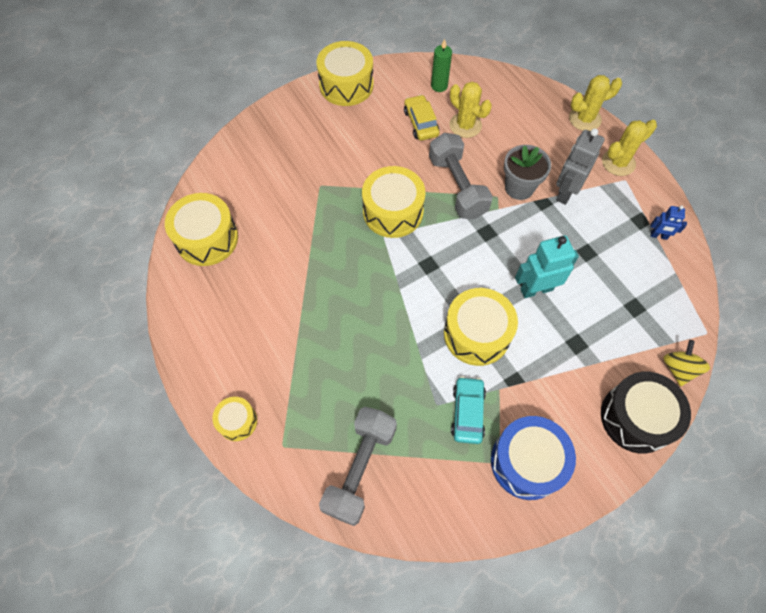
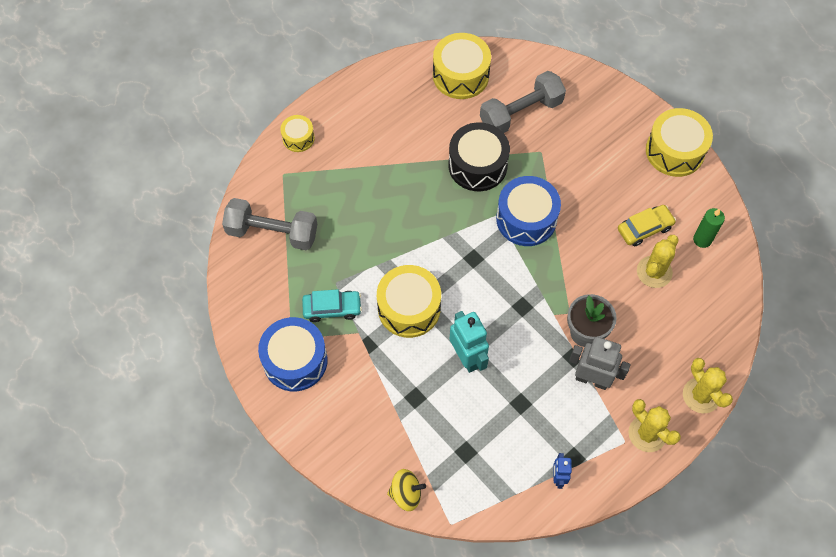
camera: 80 degrees right, 0 degrees up
(393, 211) = (526, 219): yellow drum -> blue drum
(457, 186) = (571, 273): grey dumbbell -> grey dumbbell (521, 113)
(636, 417) = (349, 453): black drum -> black drum (477, 165)

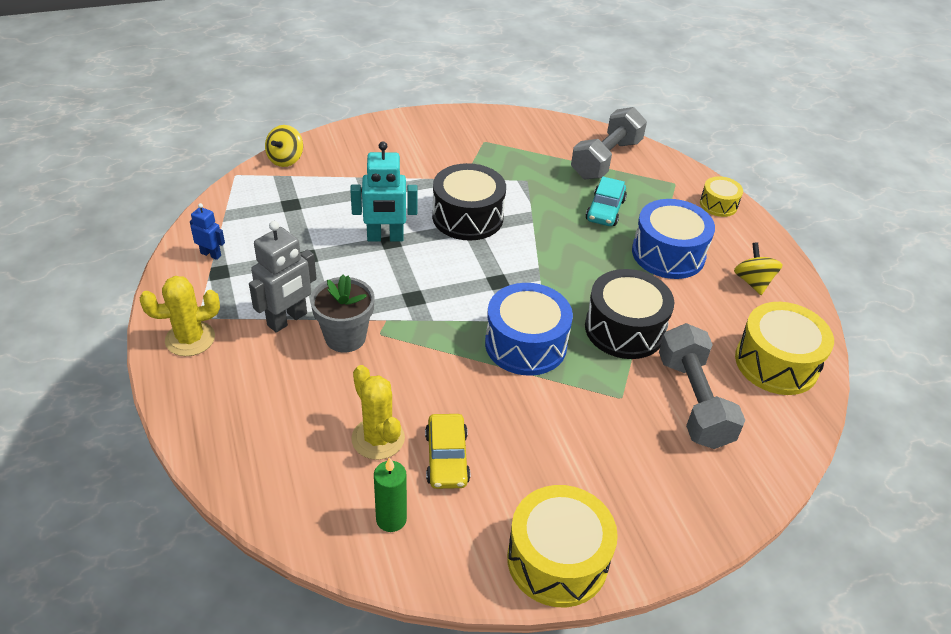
camera: 110 degrees right, 20 degrees down
(295, 360) = (460, 137): blue drum -> blue drum (668, 254)
(332, 308) = (499, 171): turquoise car -> turquoise car (605, 210)
(384, 100) = (753, 282): none -> yellow spinning top
(409, 308) = (467, 217): yellow drum -> black drum
(701, 395) = (188, 408): yellow cactus -> none

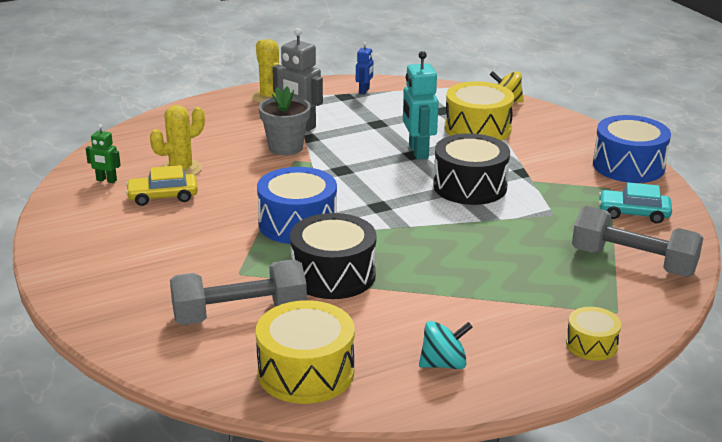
camera: 85 degrees right, 15 degrees down
(391, 519) = (106, 180): green candle -> green robot
(557, 559) = (64, 245): yellow drum -> yellow drum (477, 129)
(605, 210) = (528, 262): turquoise car -> turquoise car (633, 213)
(668, 254) = (469, 304): blue drum -> blue drum (628, 166)
(753, 282) = (444, 364): yellow spinning top -> turquoise spinning top

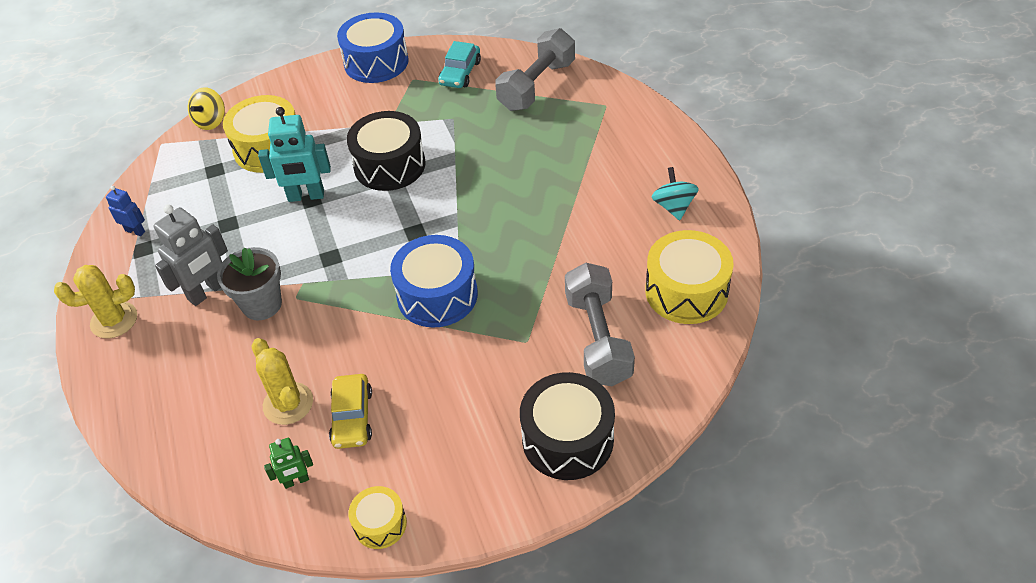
camera: 80 degrees left, 20 degrees up
(106, 180) = (296, 481): green robot -> green robot turned 45 degrees clockwise
(333, 275) = (537, 270): black drum -> black drum (567, 439)
(591, 344) = (648, 124): yellow drum -> yellow drum (380, 524)

